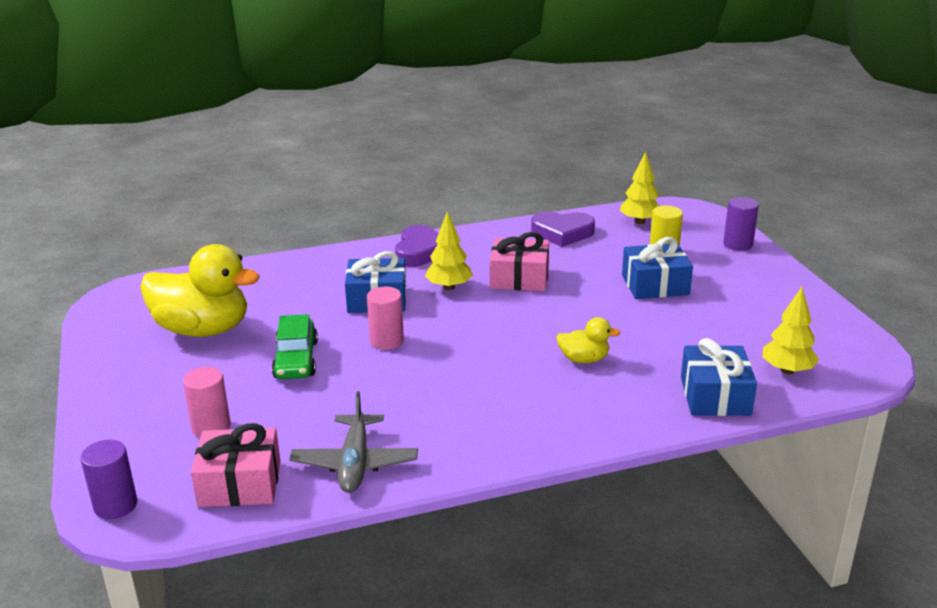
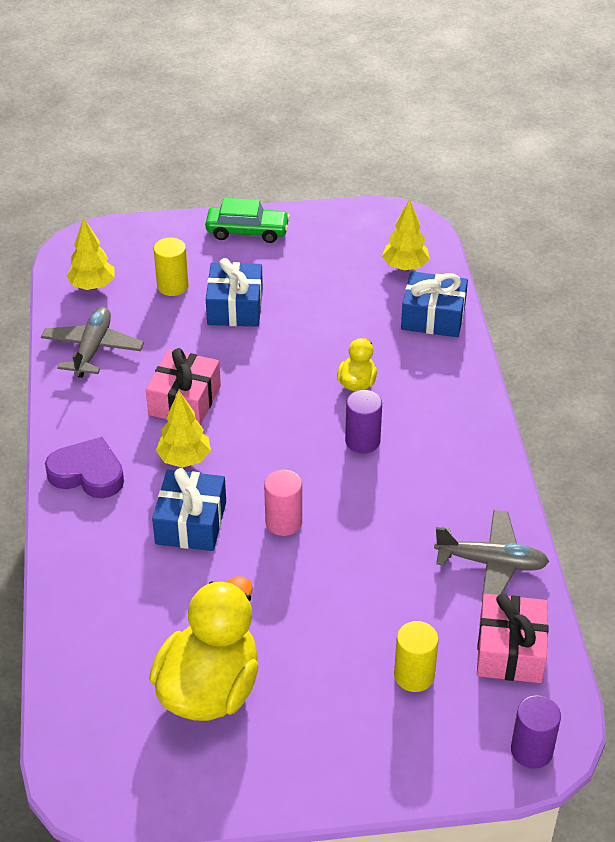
camera: 80 degrees left, 15 degrees up
(211, 427) = (414, 675): pink cylinder -> yellow cylinder
(296, 360) = (301, 601): green car -> green car (247, 231)
(562, 233) = (93, 349): purple heart -> grey plane
(738, 244) = (174, 233): purple cylinder -> purple cylinder (362, 441)

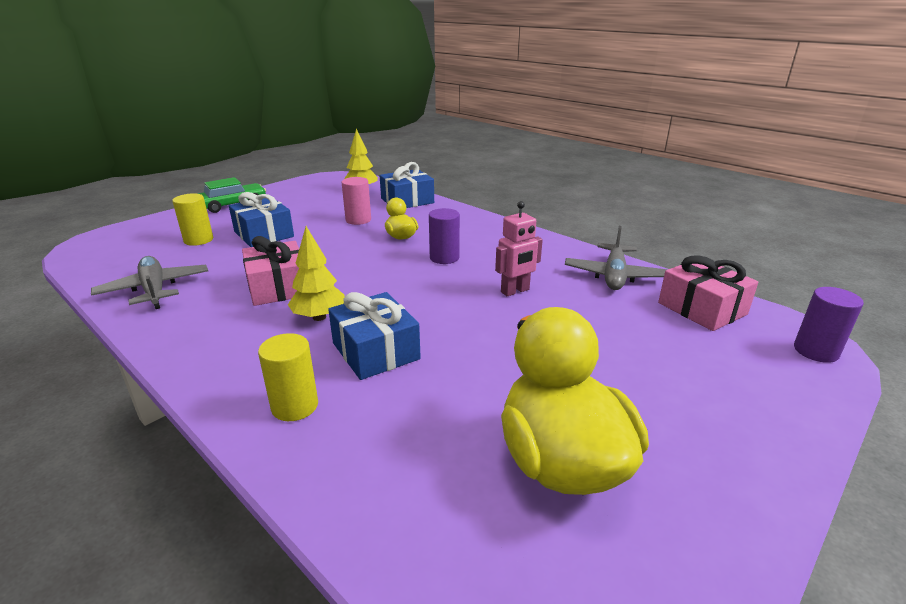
camera: 40 degrees left, 15 degrees down
(88, 473) = (230, 364): purple heart -> none
(92, 286) = (120, 260): yellow tree -> none
(283, 522) = (452, 317): pink cylinder -> pink cylinder (358, 220)
(372, 525) = (515, 291): none -> pink robot
(414, 675) = (680, 353): yellow cylinder -> yellow cylinder (295, 406)
(491, 563) = (614, 276): grey plane -> grey plane turned 135 degrees clockwise

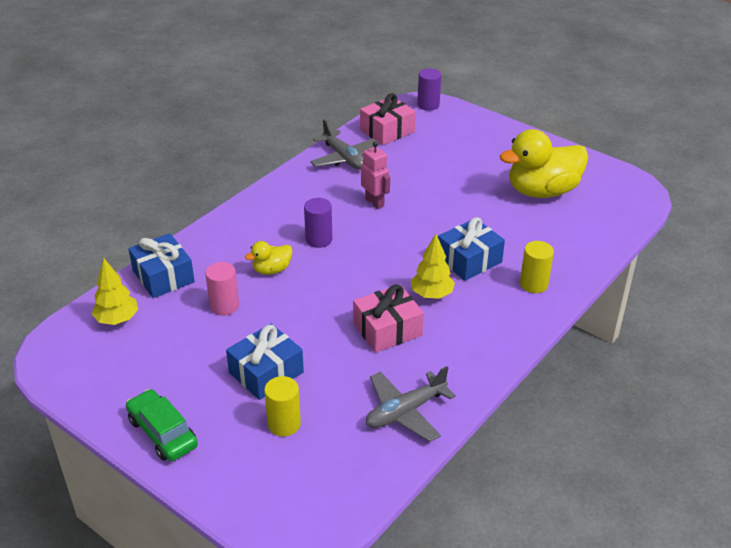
camera: 95 degrees left, 10 degrees up
(614, 276) = (344, 158): grey plane -> grey plane turned 45 degrees clockwise

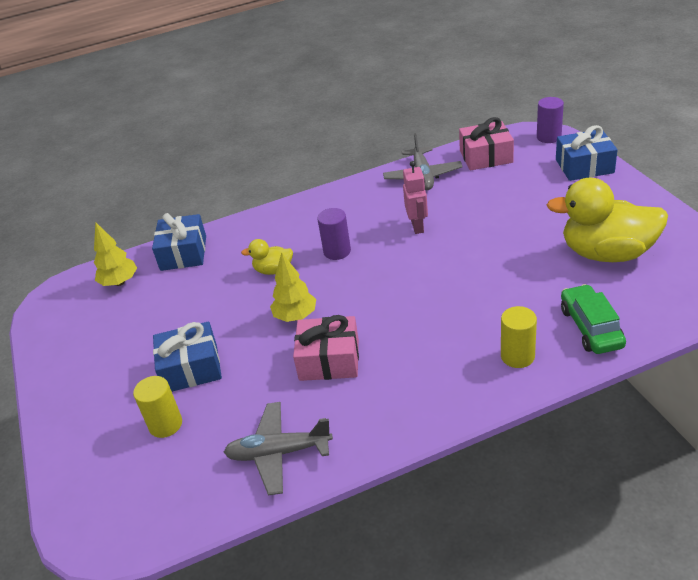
camera: 35 degrees right, 0 degrees up
(162, 433) = (69, 396): green car -> green car (591, 327)
(224, 306) = (208, 294): pink cylinder -> none
(431, 294) = (400, 336): yellow tree -> yellow tree (295, 316)
(469, 260) = (466, 310): blue gift -> blue gift (584, 166)

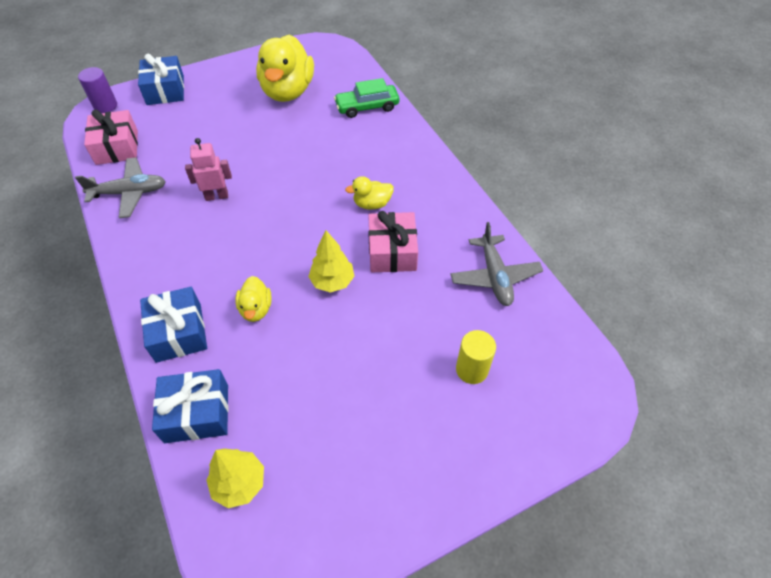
camera: 100 degrees left, 15 degrees up
(191, 368) = (399, 362): blue gift -> blue gift (179, 332)
(337, 251) = (238, 256): purple cylinder -> none
(403, 340) = (372, 204): none -> yellow duck
(517, 356) = (393, 143): yellow cylinder -> none

